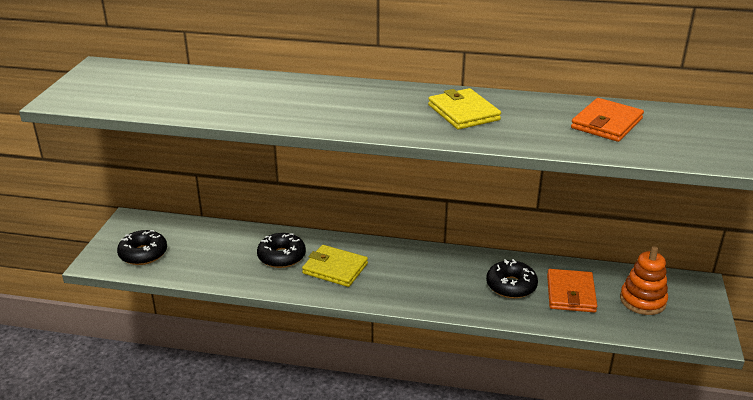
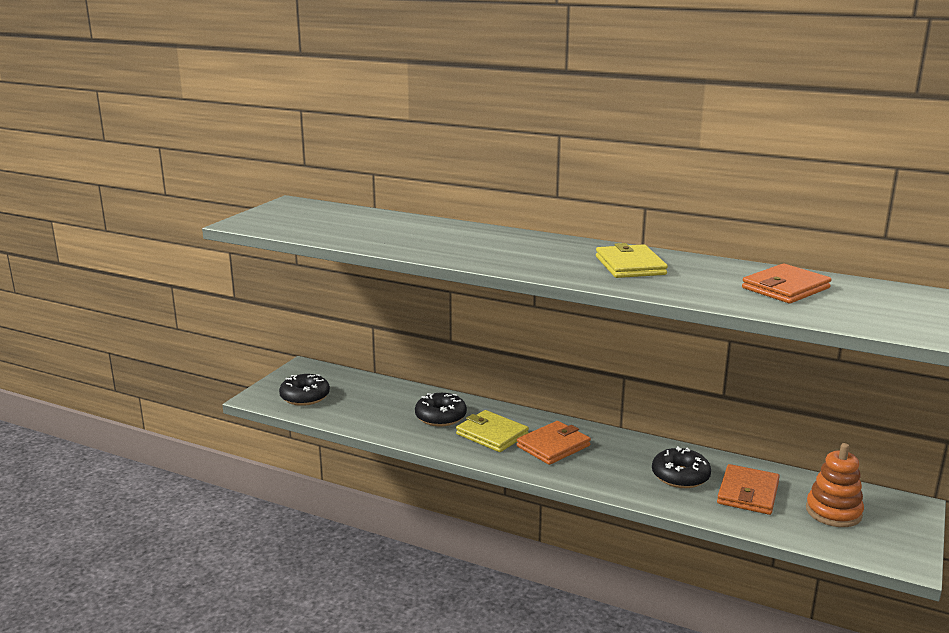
camera: 15 degrees right, 10 degrees down
(393, 272) = (553, 446): none -> orange wallet

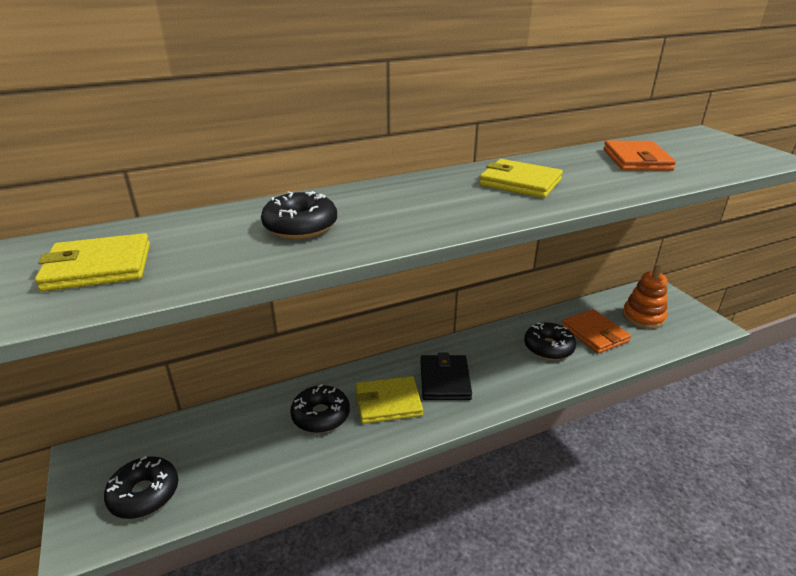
camera: 50 degrees left, 10 degrees up
(315, 221) = (98, 267): none -> yellow wallet
(433, 238) = (300, 226): none -> black donut
(553, 446) = (444, 380): orange wallet -> black wallet

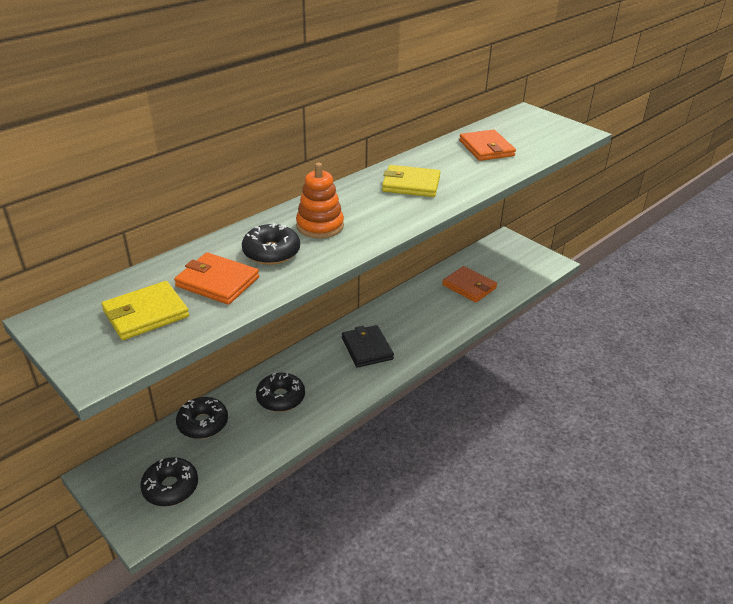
camera: 20 degrees left, 5 degrees up
(211, 247) = (217, 282): none -> orange wallet
(388, 402) = (330, 375): yellow wallet -> none
(548, 347) = (437, 305): black donut -> black donut (203, 423)
(643, 317) = (501, 265): orange stacking toy -> orange stacking toy (320, 226)

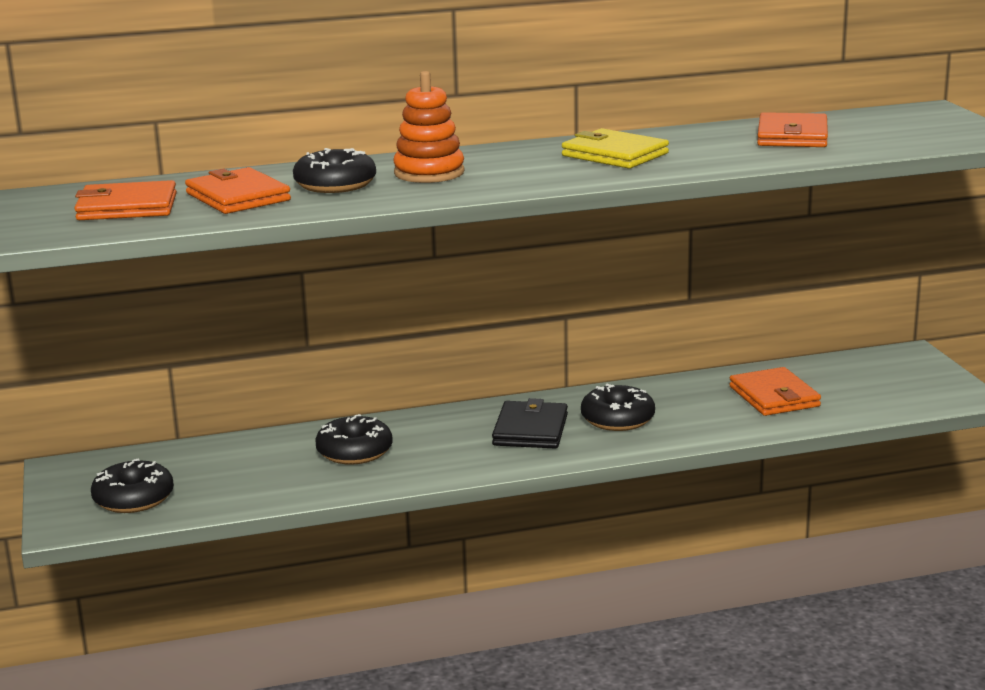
camera: 30 degrees right, 15 degrees down
(146, 314) = (127, 207): yellow wallet -> orange wallet
(203, 423) = (230, 453): black donut -> black donut (617, 419)

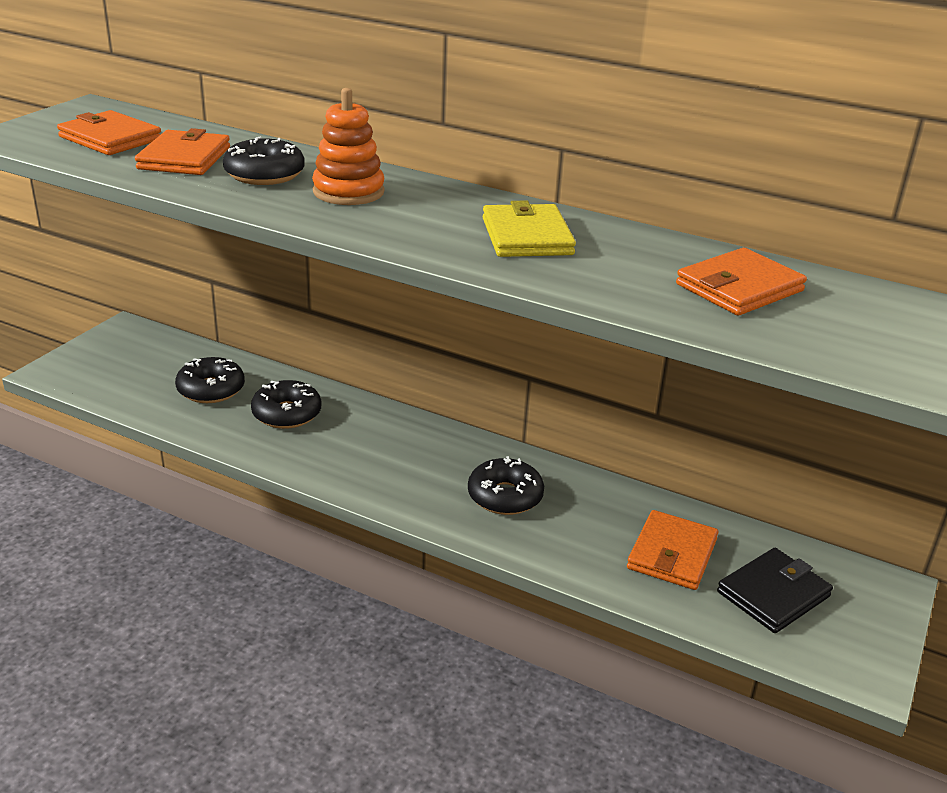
camera: 40 degrees right, 10 degrees up
(133, 498) = (114, 374): black donut -> black donut (211, 389)
(530, 430) = (426, 466): black wallet -> black wallet (773, 594)

